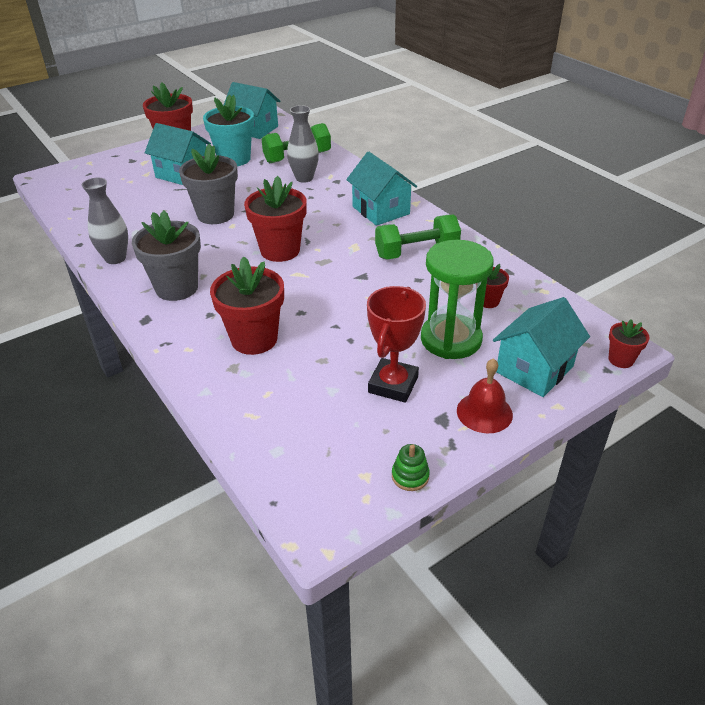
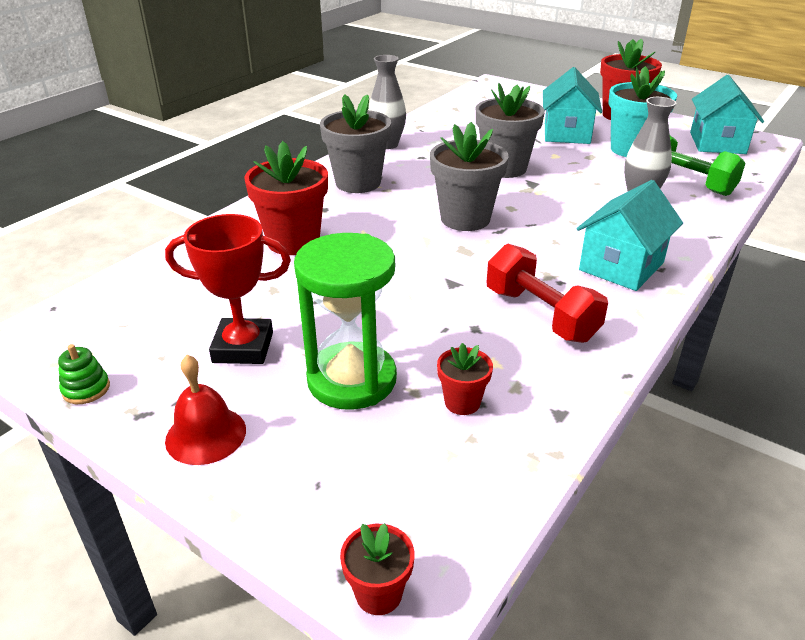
camera: 70 degrees right, 5 degrees down
(280, 250) = (465, 219): red flower pot -> grey flower pot
(416, 252) = (541, 315): green dumbbell -> red dumbbell
(534, 369) = (313, 476): turquoise house -> none

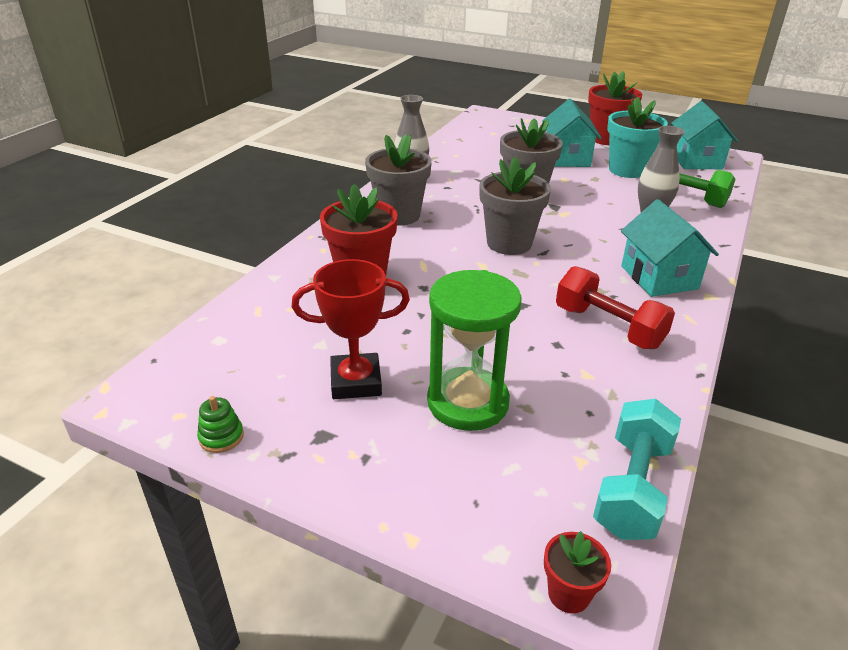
camera: 10 degrees left, 0 degrees up
(206, 435) = (355, 468): red bell -> none
(462, 402) = (572, 413): red flower pot -> none
(497, 489) = (632, 487): none -> turquoise dumbbell
(621, 266) = (659, 277): turquoise house -> turquoise house turned 45 degrees counterclockwise

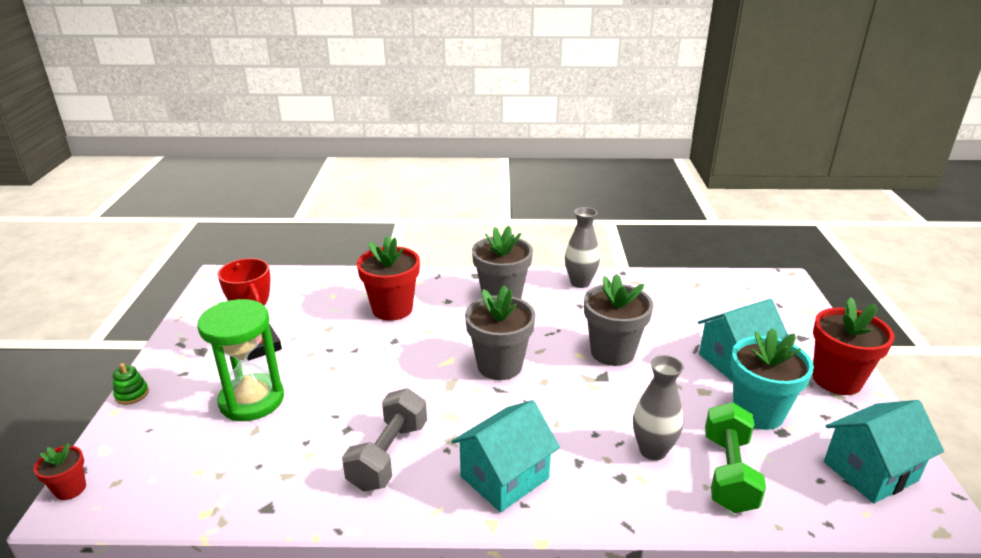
camera: 65 degrees right, 5 degrees down
(221, 437) = (192, 317): green stacking toy -> green stacking toy (132, 394)
(608, 327) = (388, 455): red dumbbell -> grey dumbbell
(632, 487) = (173, 504): turquoise dumbbell -> none

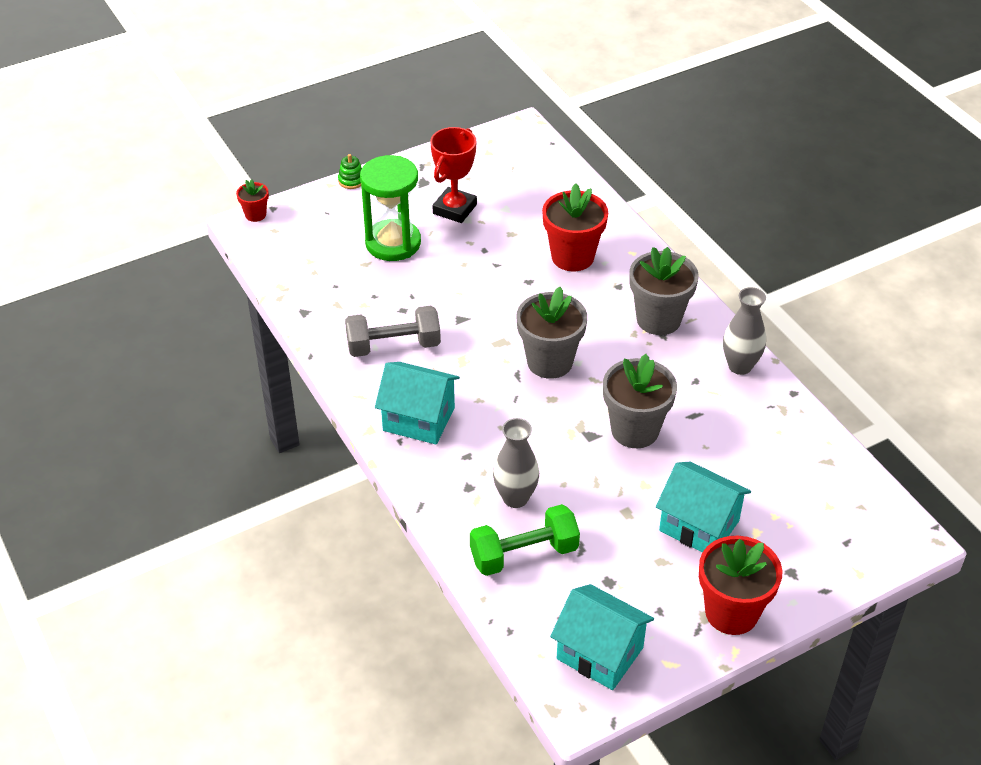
camera: 60 degrees right, 15 degrees up
(758, 412) = (625, 559): turquoise flower pot -> none

